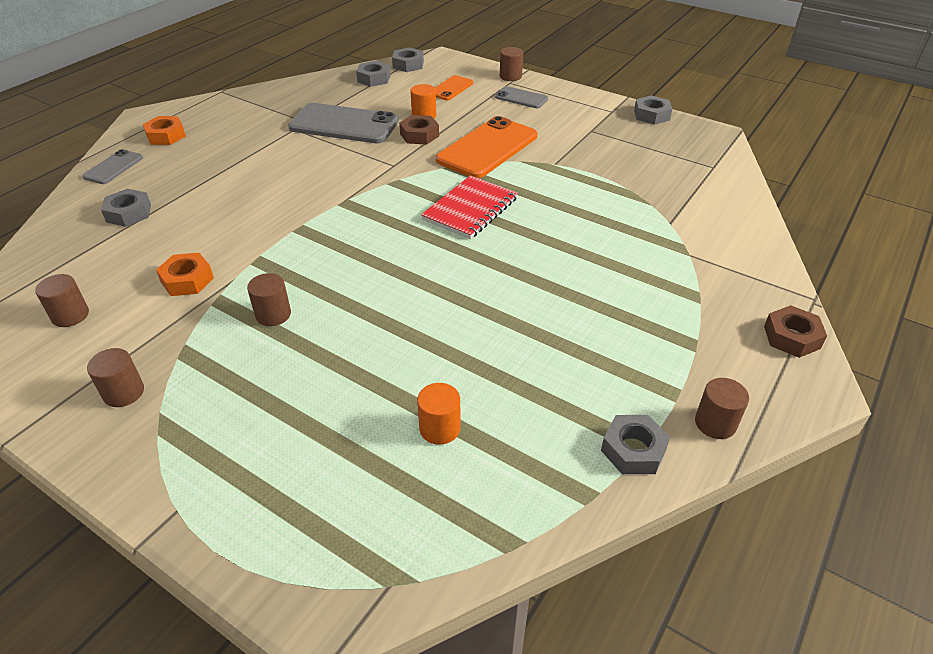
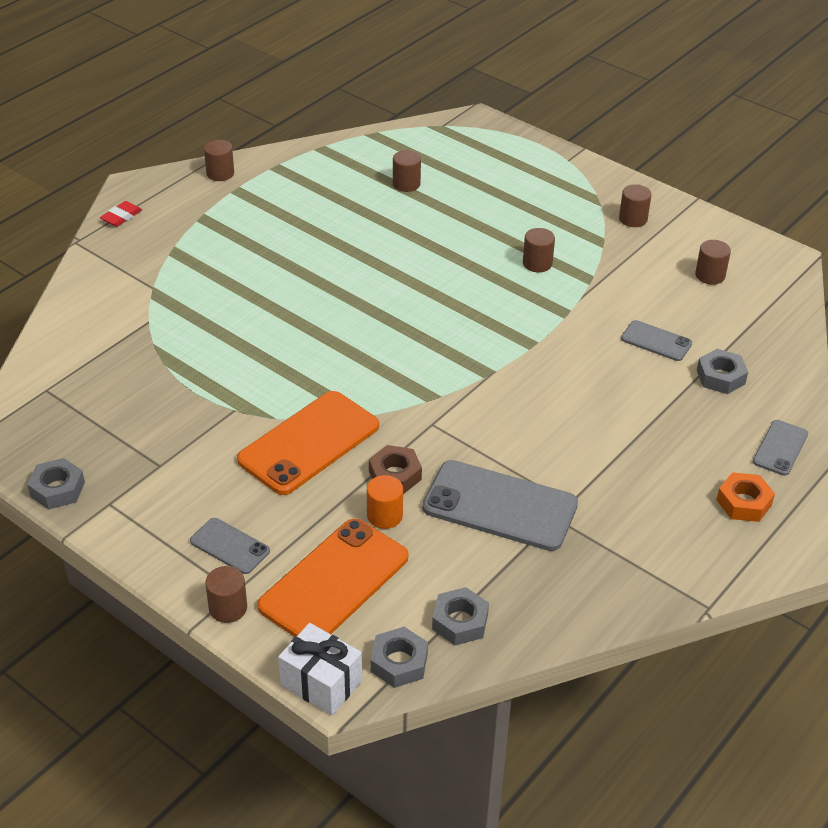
camera: 175 degrees left, 0 degrees up
(173, 239) = (656, 341): none -> grey phone
(187, 280) = (623, 298): orange nut -> none
(440, 428) = (406, 184): orange cylinder -> brown cylinder
(449, 57) = (321, 683): none -> white gift
(451, 88) = (334, 582): orange phone -> orange phone, size x1.95
(470, 209) = (350, 353): red notebook -> none
(633, 450) = (282, 165): grey nut -> none
(791, 337) = (121, 217): brown nut -> red eraser

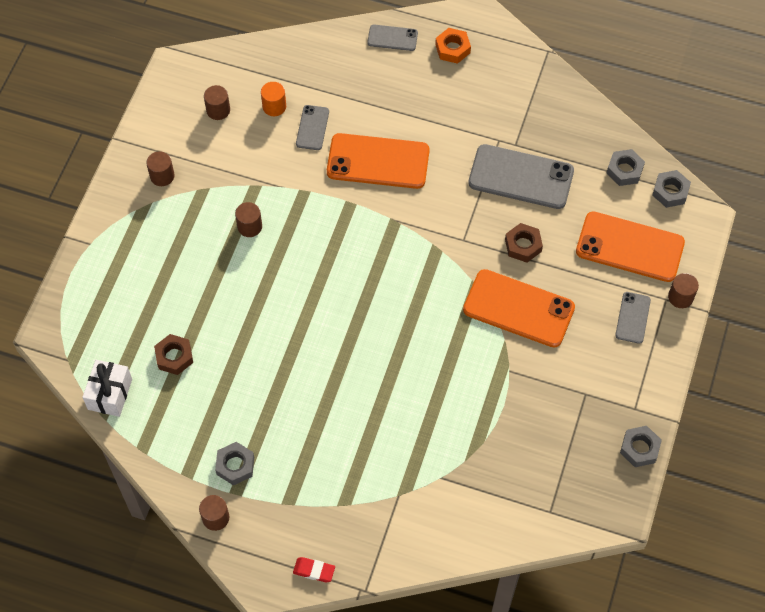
camera: 110 degrees left, 20 degrees up
(321, 683) = (705, 226): white gift -> white gift (110, 394)
(384, 516) = (562, 239): orange cylinder -> orange cylinder (274, 106)
(406, 184) = (174, 357): brown cylinder -> brown nut
(500, 506) = (521, 177): grey phone -> grey phone turned 75 degrees counterclockwise
(582, 382) = (378, 161): none -> orange phone
(720, 377) = (335, 82): grey nut -> grey nut (235, 465)

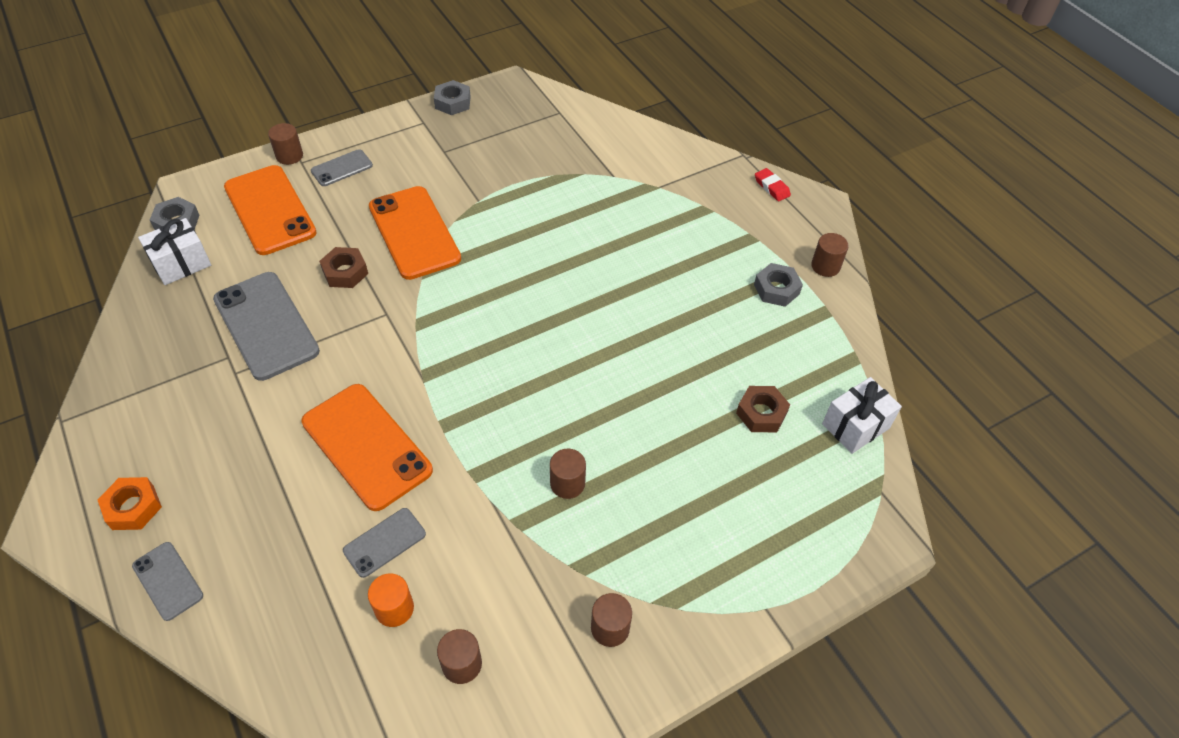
camera: 140 degrees left, 10 degrees down
(624, 170) = (181, 264): grey nut -> white gift

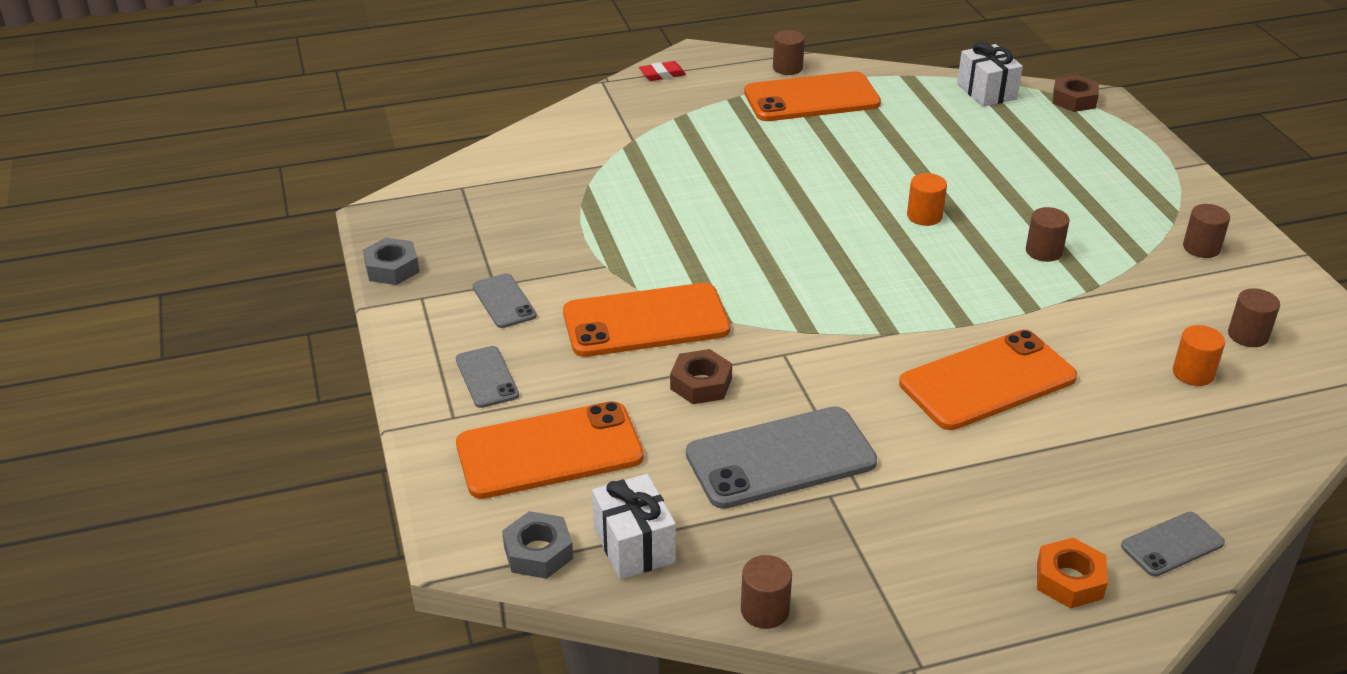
camera: 75 degrees left, 15 degrees down
(289, 156) = (433, 428): brown cylinder -> brown cylinder (764, 610)
(384, 542) = (1115, 375): grey phone -> grey phone (504, 301)
(601, 388) = (924, 216): none -> orange cylinder
(761, 413) = (967, 134): brown nut -> brown nut (1074, 100)
(776, 289) = (811, 98): grey nut -> orange phone

